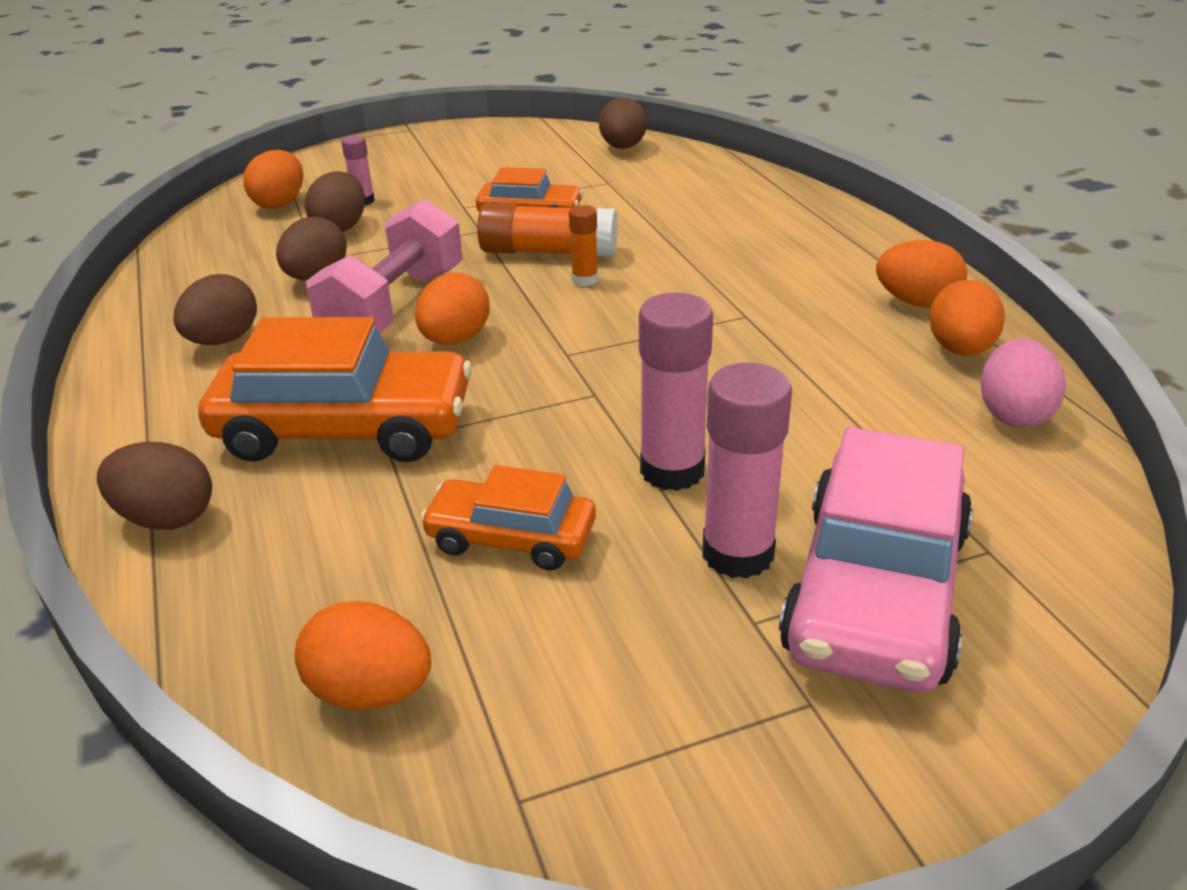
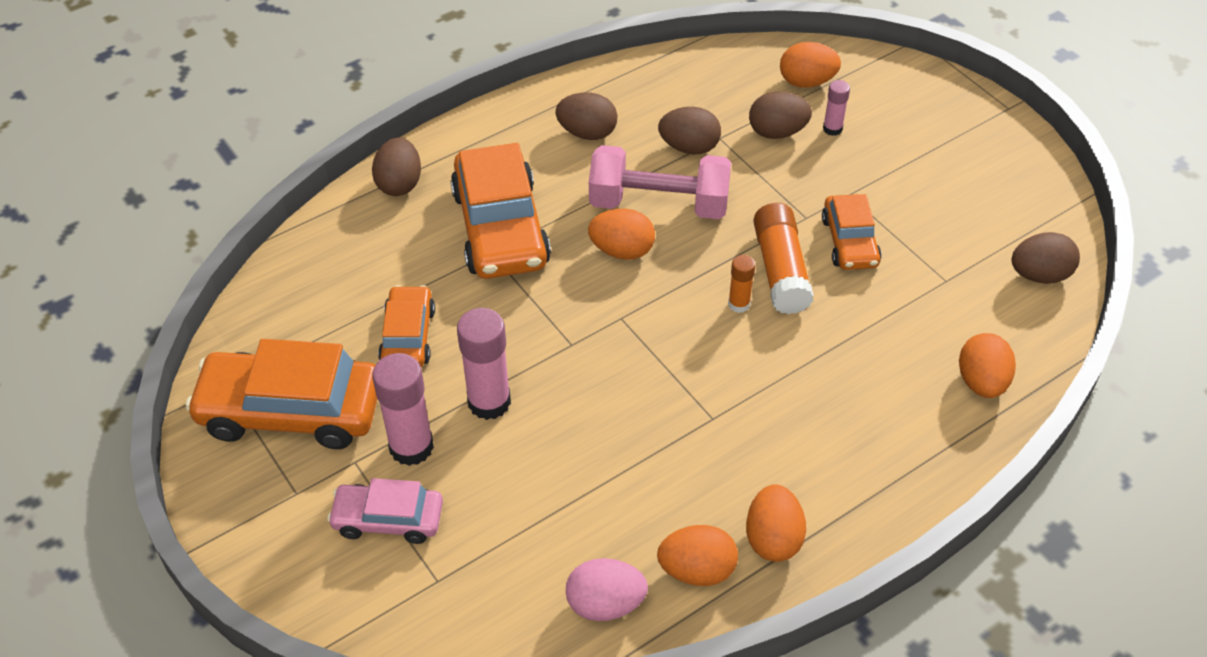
camera: 75 degrees right, 15 degrees up
(370, 692) = (284, 311): orange egg -> orange egg (981, 382)
(621, 697) = (291, 411): none -> orange car
(876, 591) = (388, 519): pink car -> pink car, size x0.57

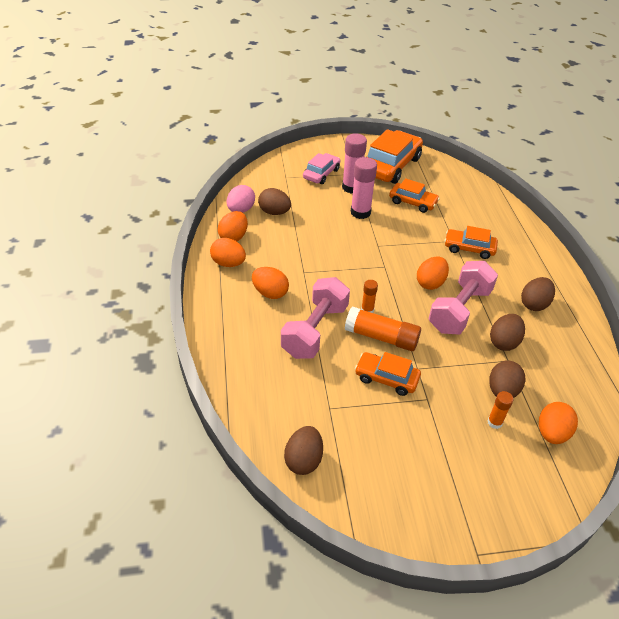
camera: 115 degrees right, 5 degrees down
(399, 184) = (518, 226): brown egg -> brown egg (274, 212)
(500, 228) = (469, 248): orange car -> orange car, size x0.57
(829, 349) = (315, 330): none -> pink dumbbell
(832, 129) = (494, 422): pink glue stick -> orange glue stick
(981, 382) = (249, 381): orange egg -> orange egg (270, 293)

